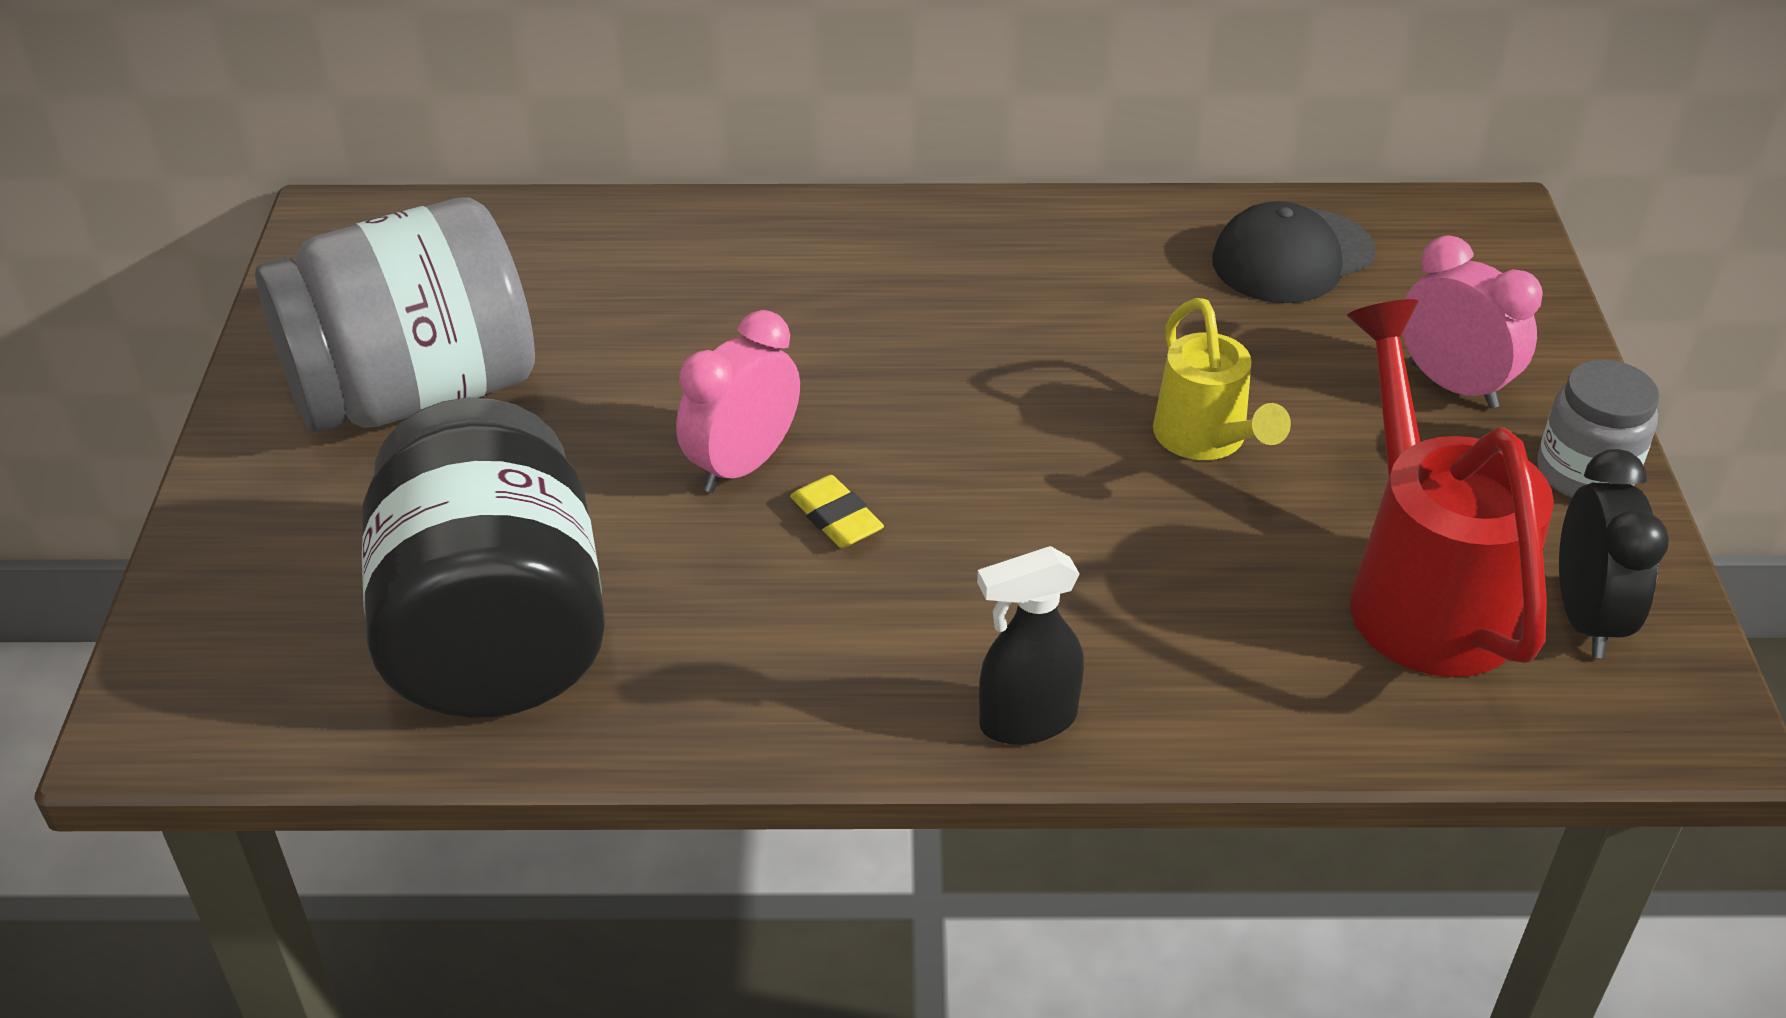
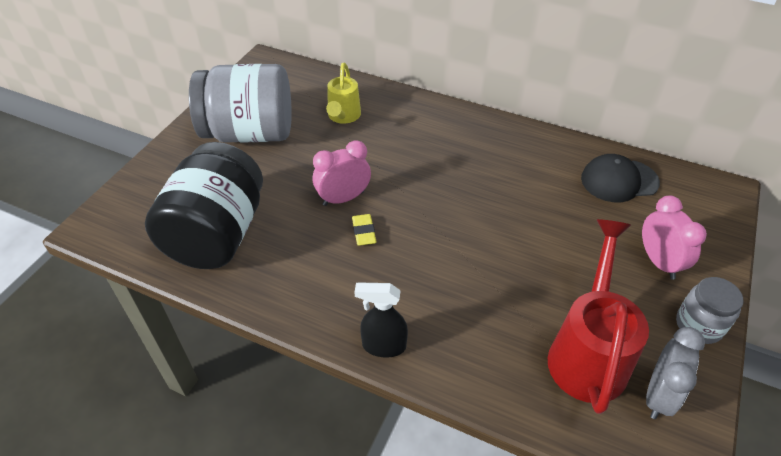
camera: 25 degrees right, 5 degrees up
(1206, 441) = (532, 250): yellow watering can -> yellow watering can (343, 117)
(1586, 617) = (658, 395): black clock -> grey clock

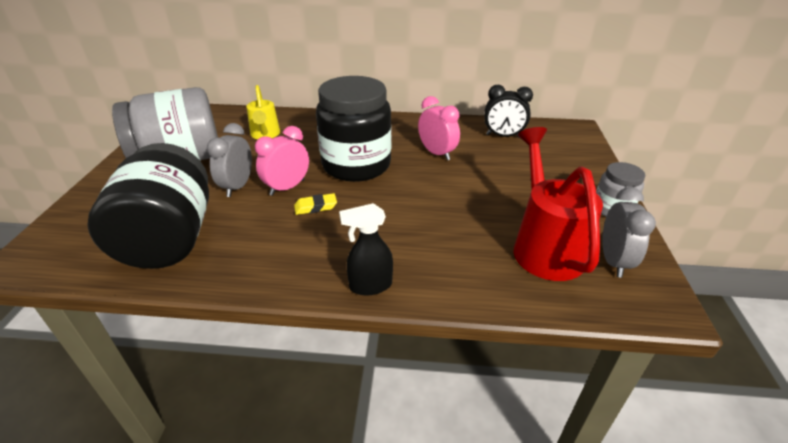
camera: 20 degrees left, 10 degrees down
(295, 184) = (237, 186): none -> grey clock
(364, 232) = (315, 207): yellow eraser -> yellow eraser turned 75 degrees counterclockwise
(426, 185) = (356, 165): none -> black jar
(619, 180) = (503, 136): black cap -> black clock
(659, 262) = (560, 177): pink clock -> pink clock (437, 153)

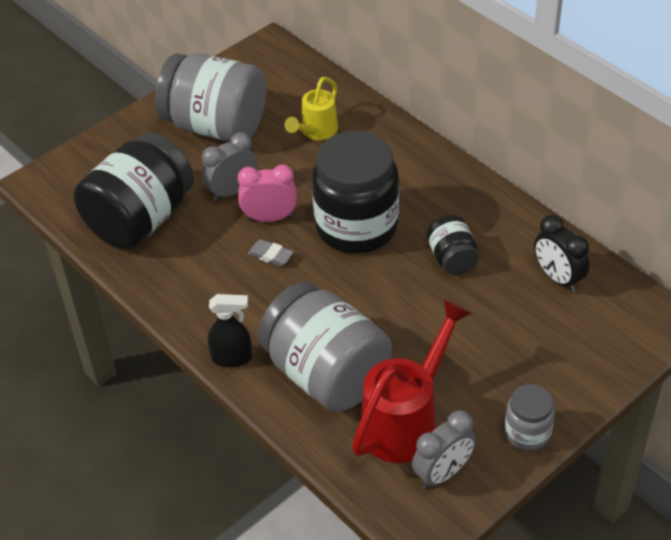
camera: 45 degrees right, 10 degrees up
(315, 207) = (270, 255): yellow eraser -> grey eraser
(370, 286) = (232, 358): black spray bottle -> black spray bottle turned 150 degrees clockwise
(437, 153) = (452, 258): pink clock -> black jar
(453, 252) = (326, 374): none -> grey jar

